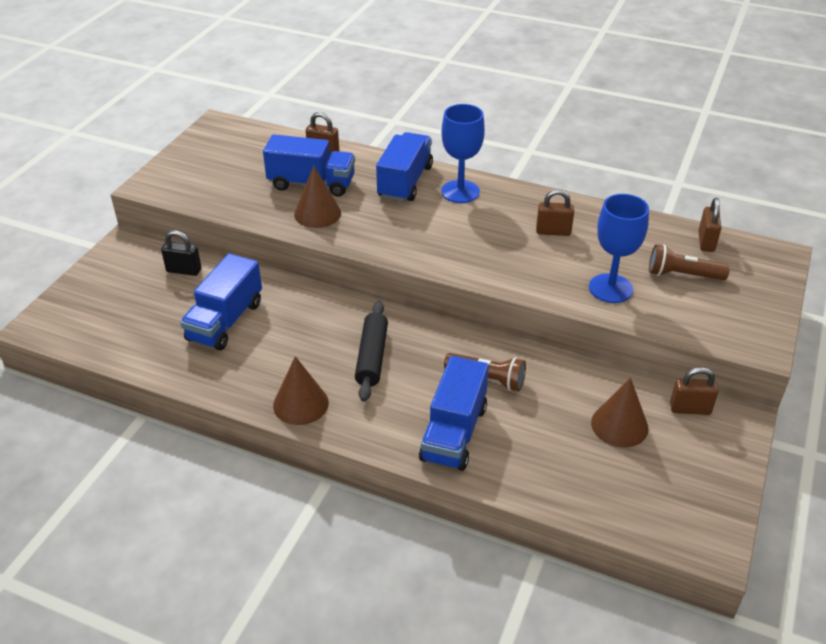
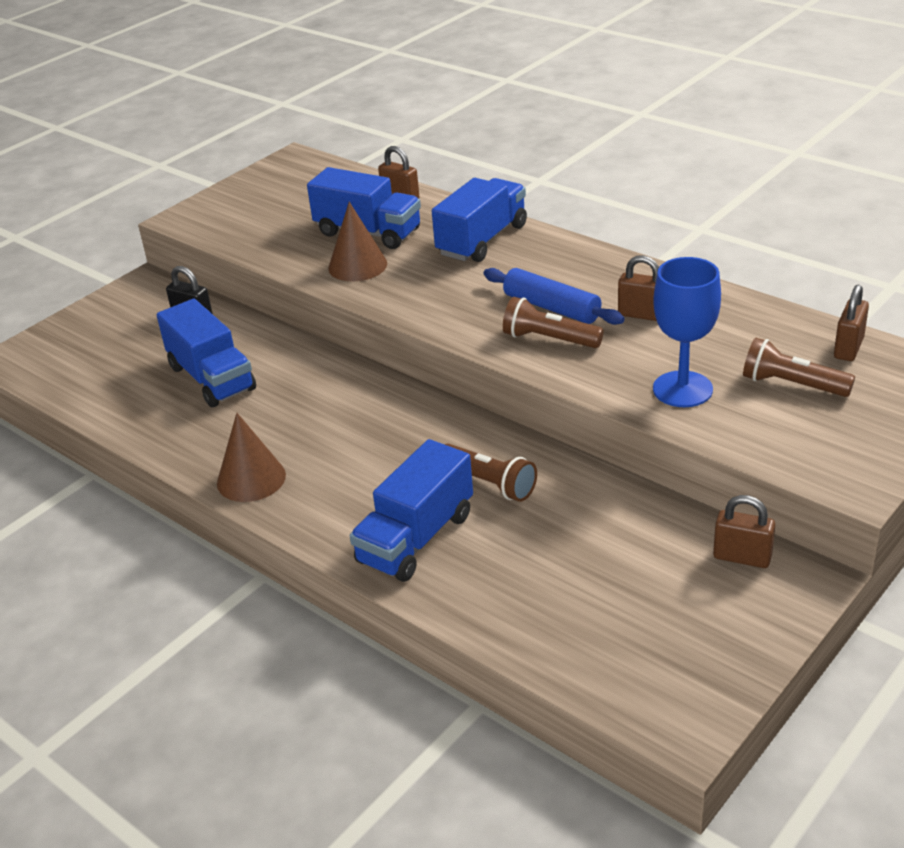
camera: 20 degrees right, 5 degrees down
(225, 321) = (211, 378): blue truck -> blue truck turned 75 degrees counterclockwise
(372, 357) = (360, 439): black rolling pin -> none
(460, 192) = (545, 257): blue goblet -> none
(485, 233) = (551, 308): none -> blue rolling pin
(496, 259) = (549, 339): none -> brown flashlight
(619, 425) = (634, 562): brown cone -> none

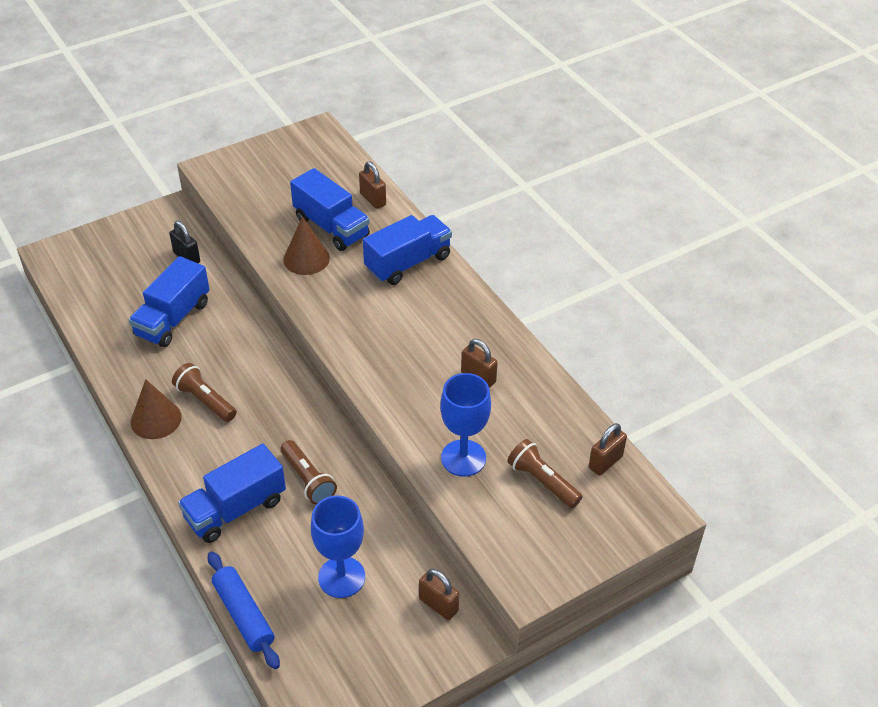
camera: 15 degrees right, 10 degrees up
(211, 378) = (173, 319): blue truck -> blue truck turned 45 degrees clockwise
(549, 339) = (399, 378): brown flashlight -> brown flashlight (205, 400)
(551, 308) = (418, 348): blue rolling pin -> blue rolling pin (243, 615)
(601, 566) = (341, 577): none -> blue goblet

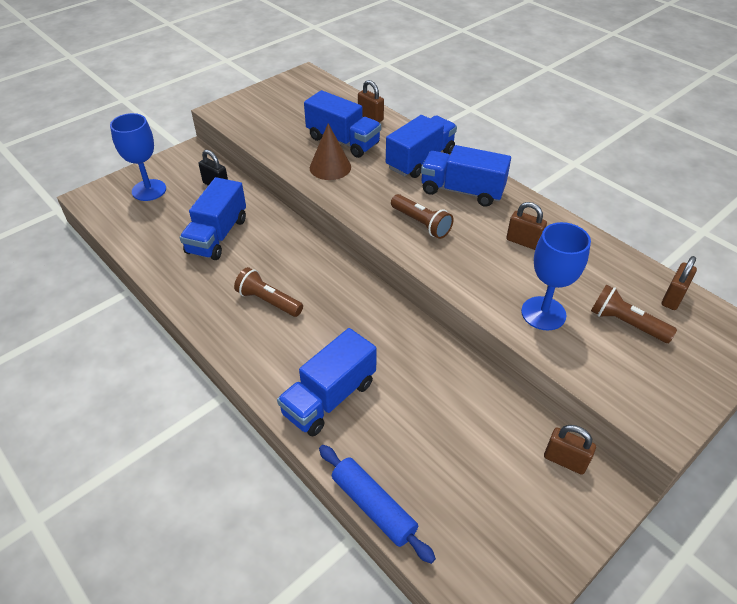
camera: 10 degrees left, 0 degrees up
(156, 419) = (225, 325): brown cone -> none
(308, 480) = (390, 359): brown flashlight -> brown flashlight (421, 224)
(341, 577) = (458, 448): blue goblet -> blue goblet (149, 190)
(438, 308) = (462, 191): none -> blue truck

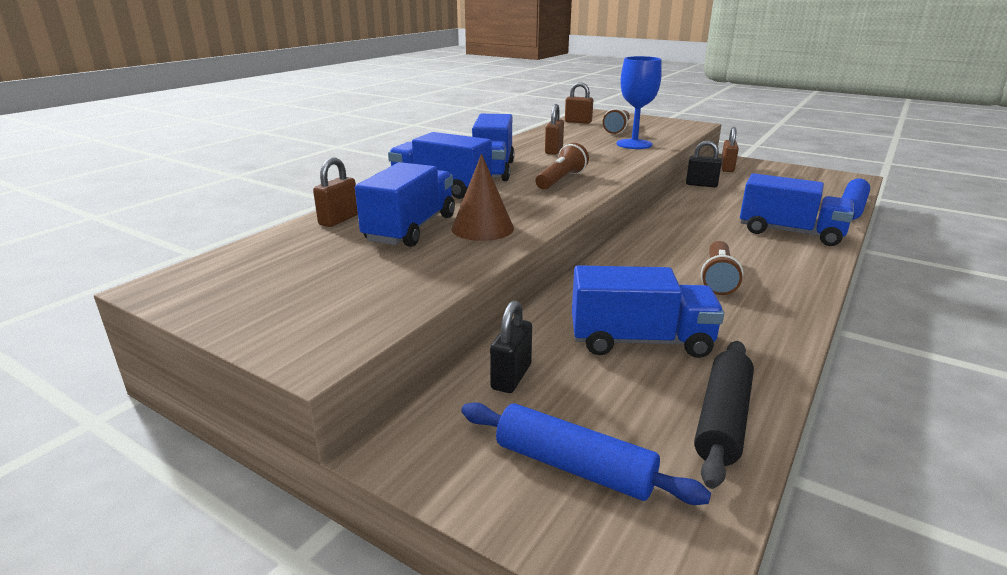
camera: 105 degrees left, 20 degrees down
(141, 240) = (722, 419): none -> black rolling pin
(149, 190) = (573, 466): blue goblet -> blue rolling pin
(494, 395) = (701, 185): none -> black padlock

